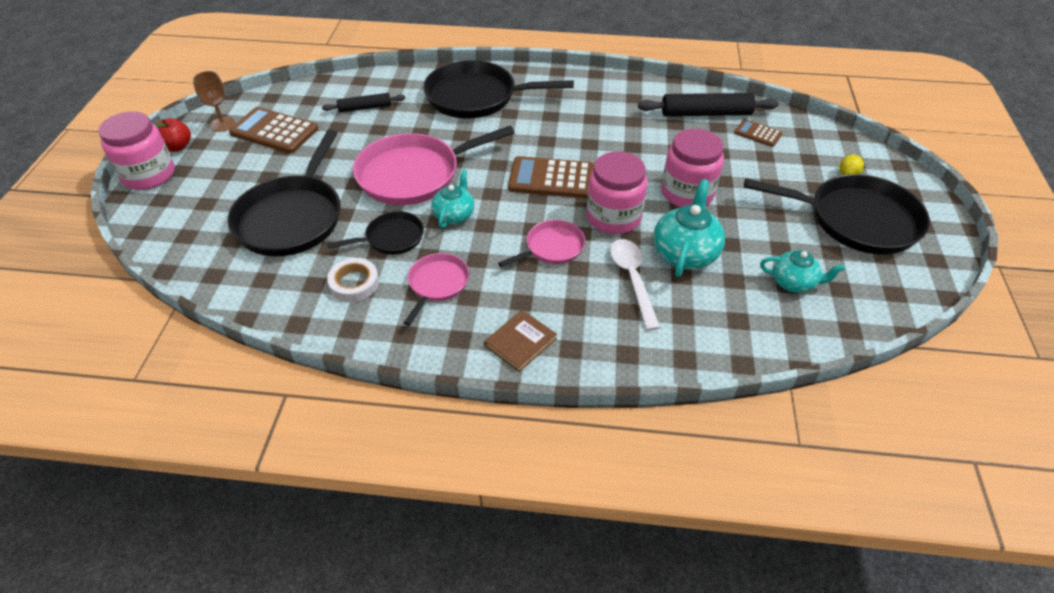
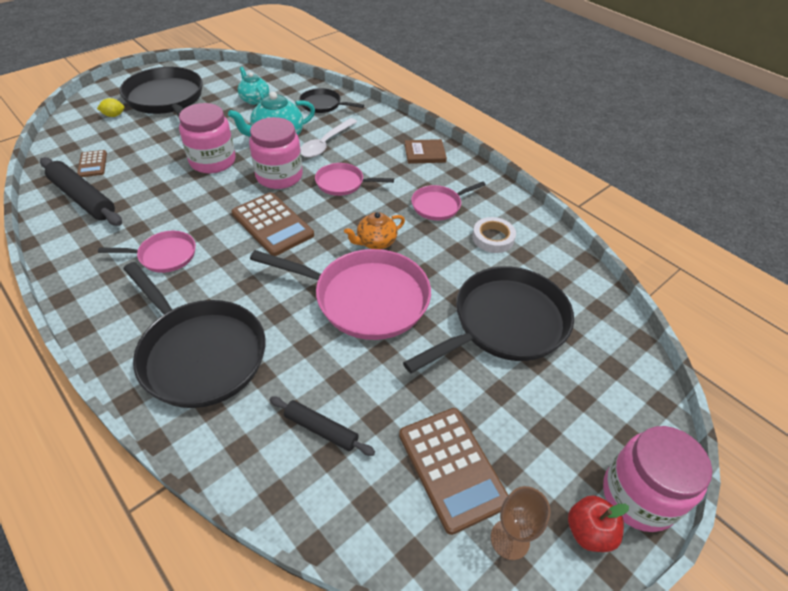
camera: 140 degrees left, 0 degrees up
(391, 238) = (438, 254): black pan -> black pan (323, 105)
(454, 215) = (375, 242): turquoise teapot -> orange teapot
(584, 120) = (164, 255): none -> pink pan

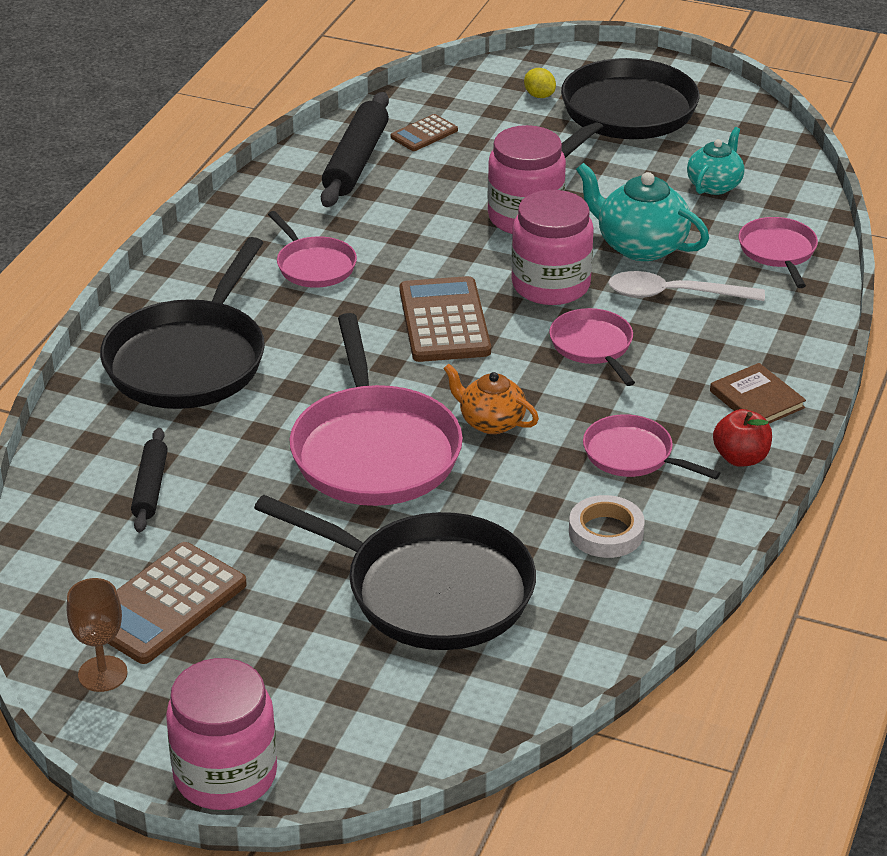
camera: 65 degrees right, 10 degrees down
(272, 224) = (444, 321): brown calculator -> brown calculator turned 150 degrees clockwise
(323, 105) = (778, 251): black pan -> pink pan
(588, 532) = (149, 737): red apple -> red apple (741, 458)

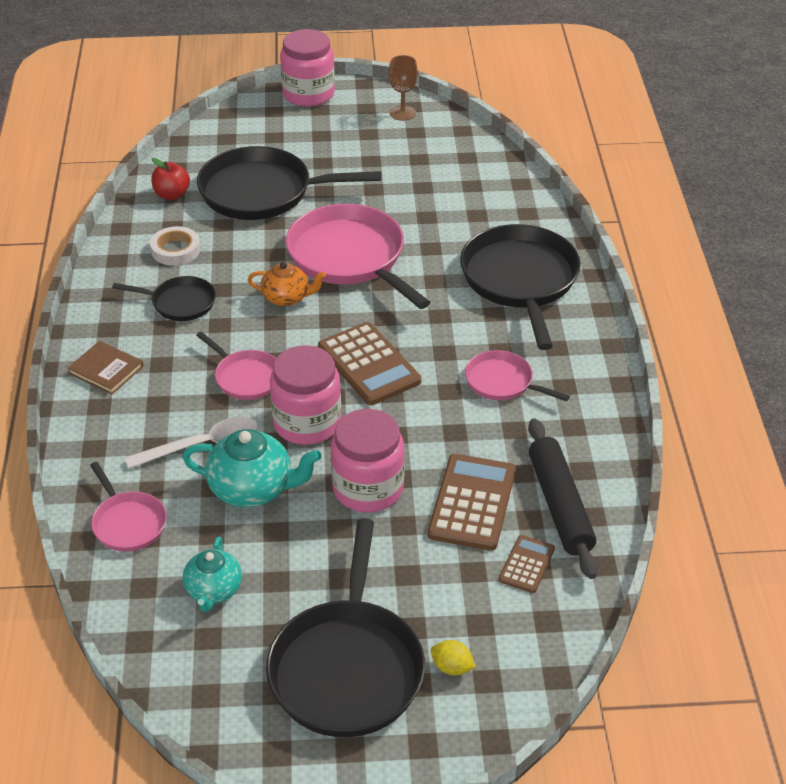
camera: 155 degrees right, 5 degrees up
(150, 488) = (465, 199): black rolling pin -> none
(165, 604) = (400, 148): brown calculator -> brown calculator (472, 503)
(632, 455) = (180, 303): pink pan -> black pan
(741, 458) = (105, 322): red apple -> red apple (172, 195)

